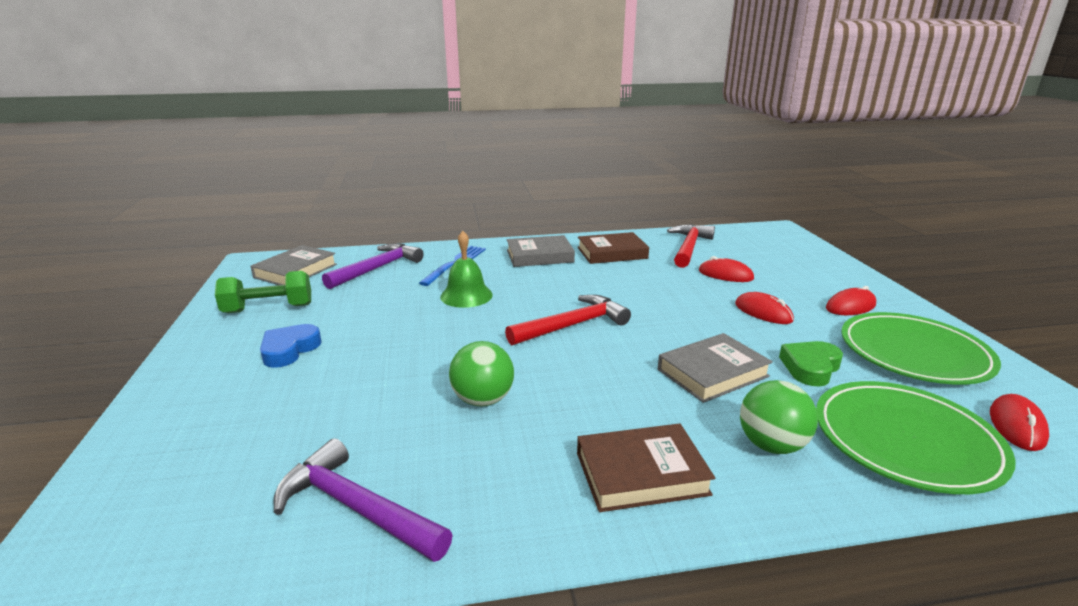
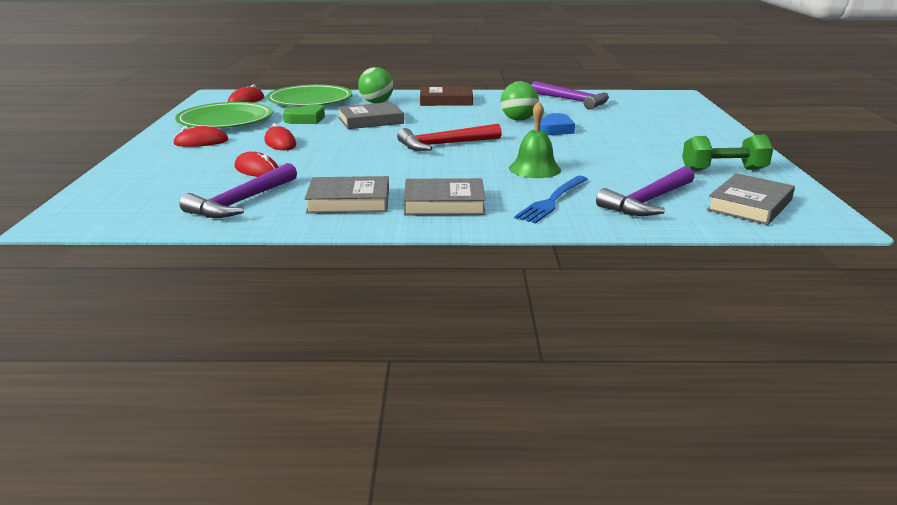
camera: 170 degrees left, 0 degrees up
(289, 350) = (666, 144): blue heart -> blue heart (554, 129)
(612, 253) = (349, 201): brown book -> grey book
(689, 247) = (241, 202): red hammer -> purple hammer

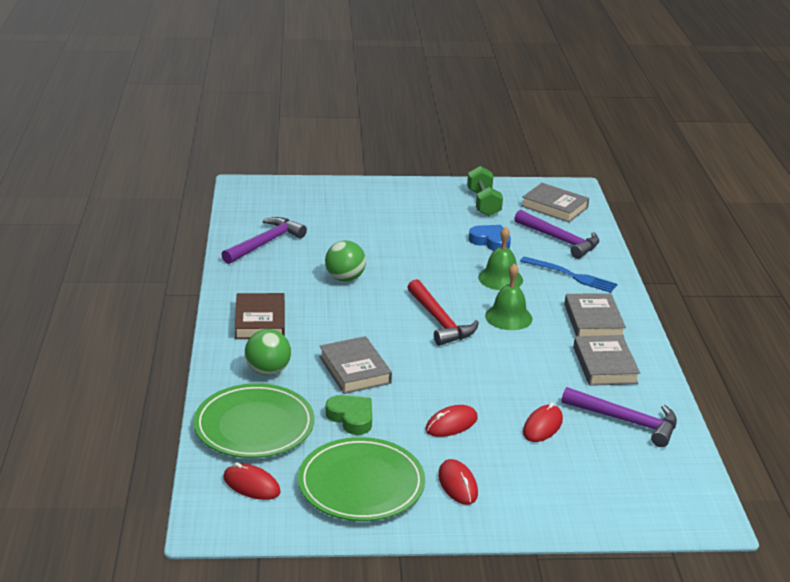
camera: 95 degrees left, 5 degrees up
(452, 168) = (508, 317): none -> green bell
(554, 129) = (380, 261): blue heart -> blue heart (490, 241)

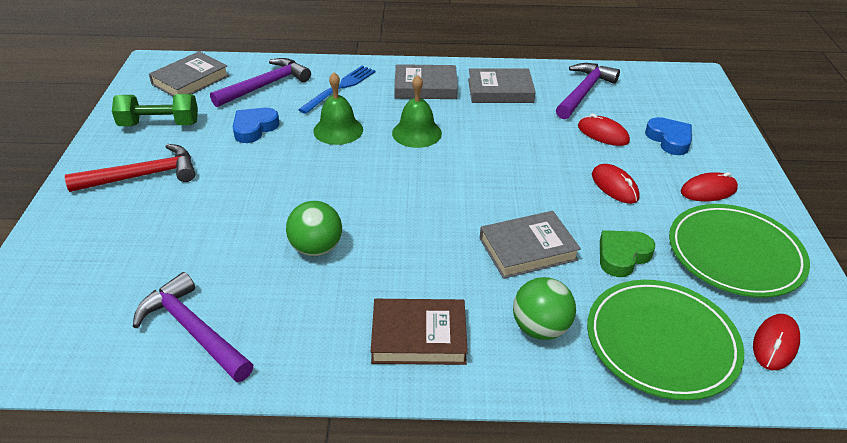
camera: 85 degrees left, 10 degrees up
(439, 321) = (423, 178): red hammer -> red hammer (142, 176)
(546, 472) = (669, 139): none -> blue heart

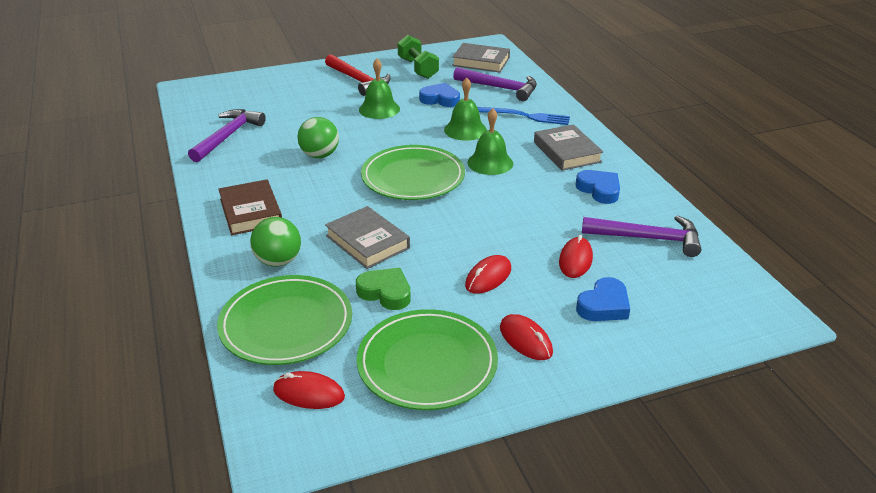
camera: 70 degrees right, 5 degrees down
(237, 176) = (379, 109): none -> green bell
(414, 188) = (413, 177): none -> green plate
(500, 91) = (599, 190): grey book -> blue heart

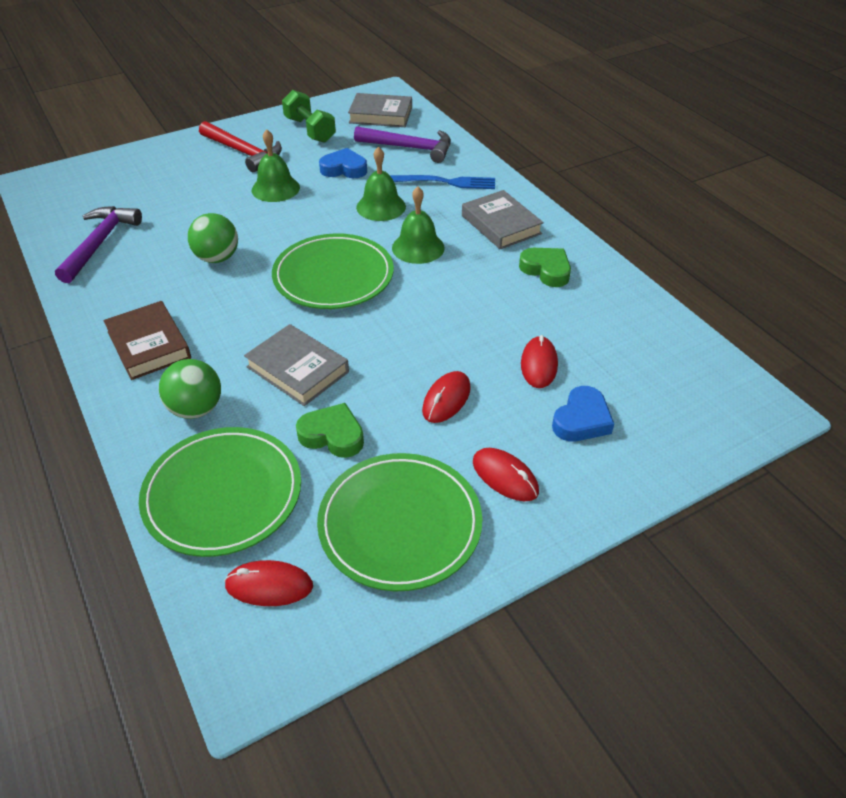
camera: 10 degrees left, 10 degrees up
(599, 190) = (546, 270): blue heart -> green heart
(647, 238) = (611, 327): purple hammer -> none

